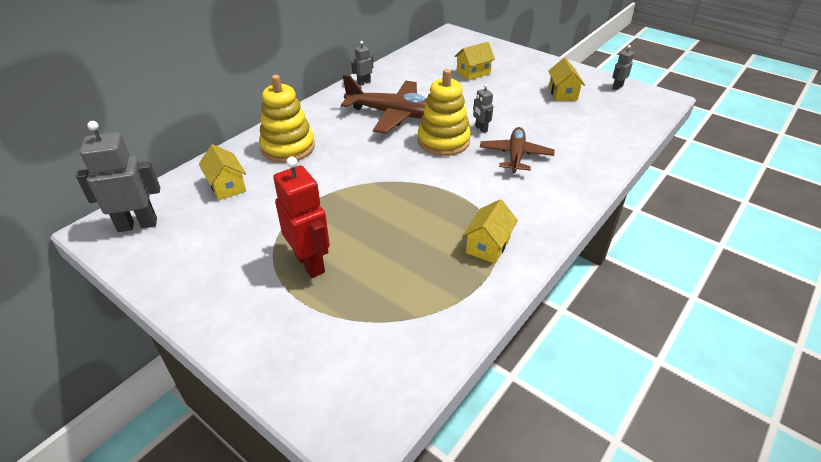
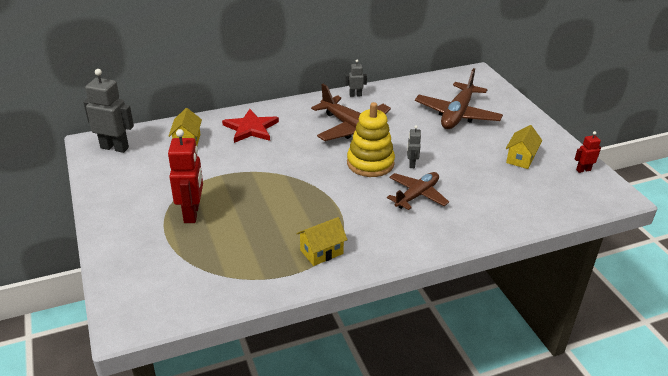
camera: 30 degrees right, 5 degrees down
(288, 147) = (251, 128): yellow stacking toy -> red star
(473, 73) = (457, 114): yellow house -> brown plane
(617, 87) = (583, 170): grey robot -> red robot

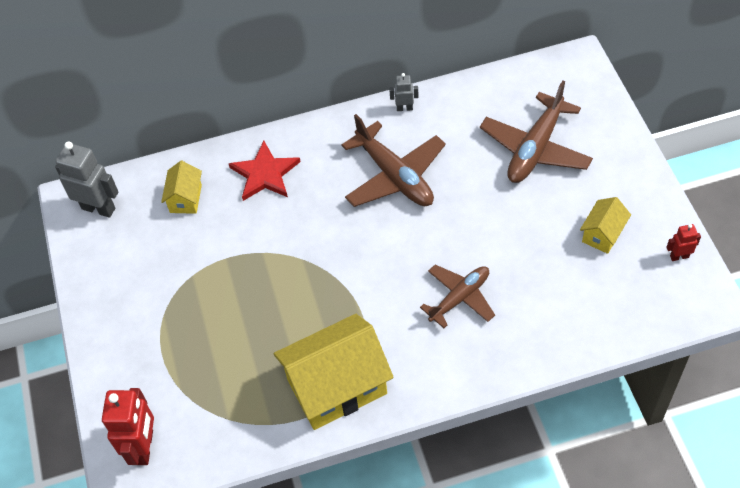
camera: 10 degrees right, 20 degrees up
(192, 213) = (192, 322): red robot -> red robot (144, 447)
(321, 252) = (337, 386): yellow house -> yellow house, size x2.06
(370, 163) = (409, 240): yellow stacking toy -> none
(411, 164) = (461, 242): grey robot -> none

